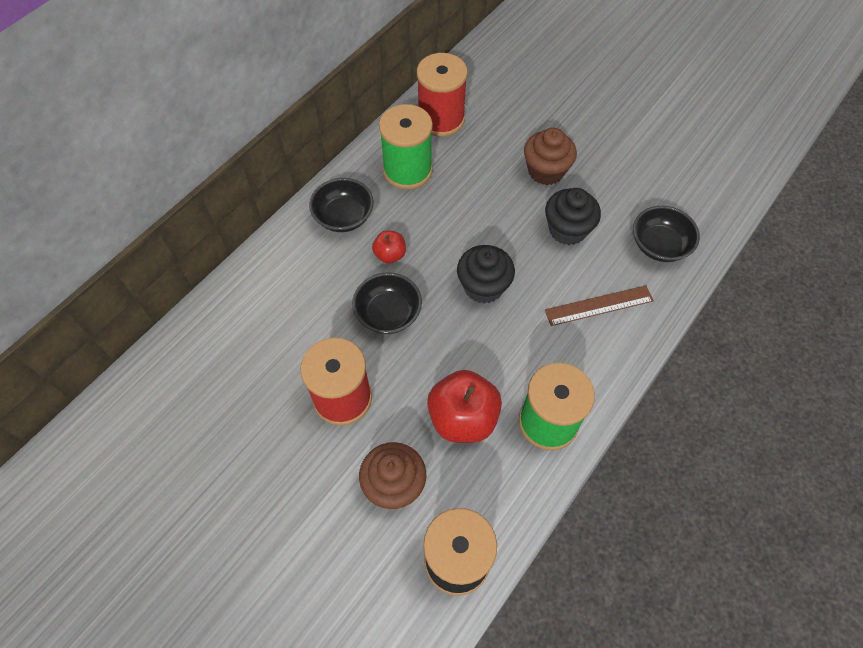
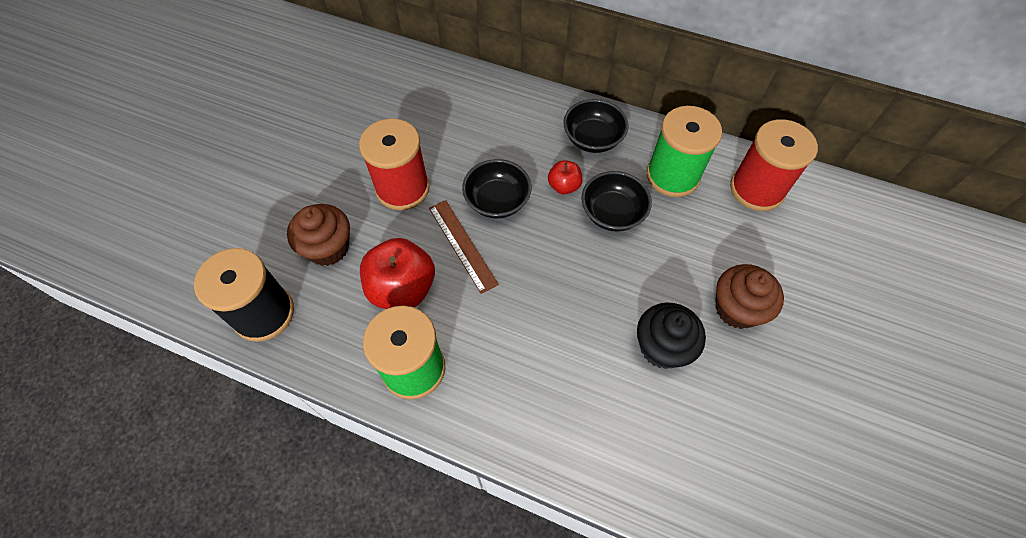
camera: 75 degrees right, 0 degrees up
(483, 286) = (555, 276): black cupcake -> none
(599, 305) = (570, 399): brown ruler -> brown ruler (462, 245)
(659, 245) = (682, 461): black bowl -> black bowl (612, 213)

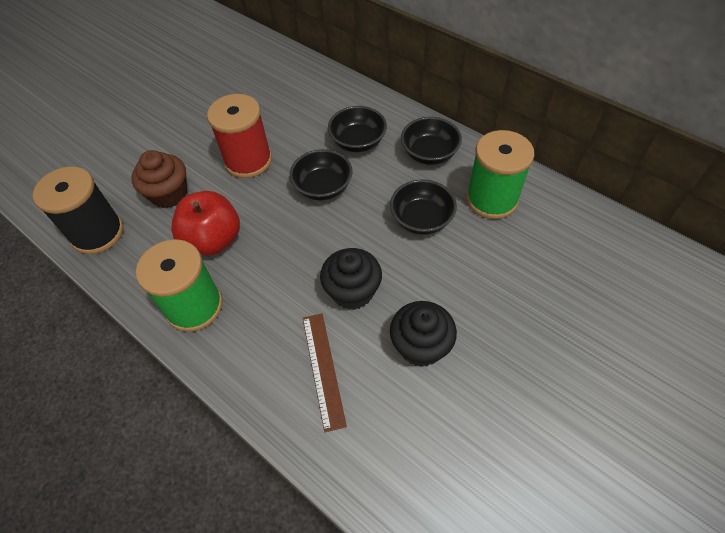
camera: 20 degrees right, 5 degrees down
(462, 245) = (278, 216): brown ruler -> brown ruler (323, 369)
(513, 141) = (358, 142): none -> black bowl
(564, 186) = (387, 187): red apple -> none
(573, 308) = (352, 292): none -> black cupcake
(737, 308) = (508, 330): brown cupcake -> none
(756, 189) = (570, 228): red spool -> none

